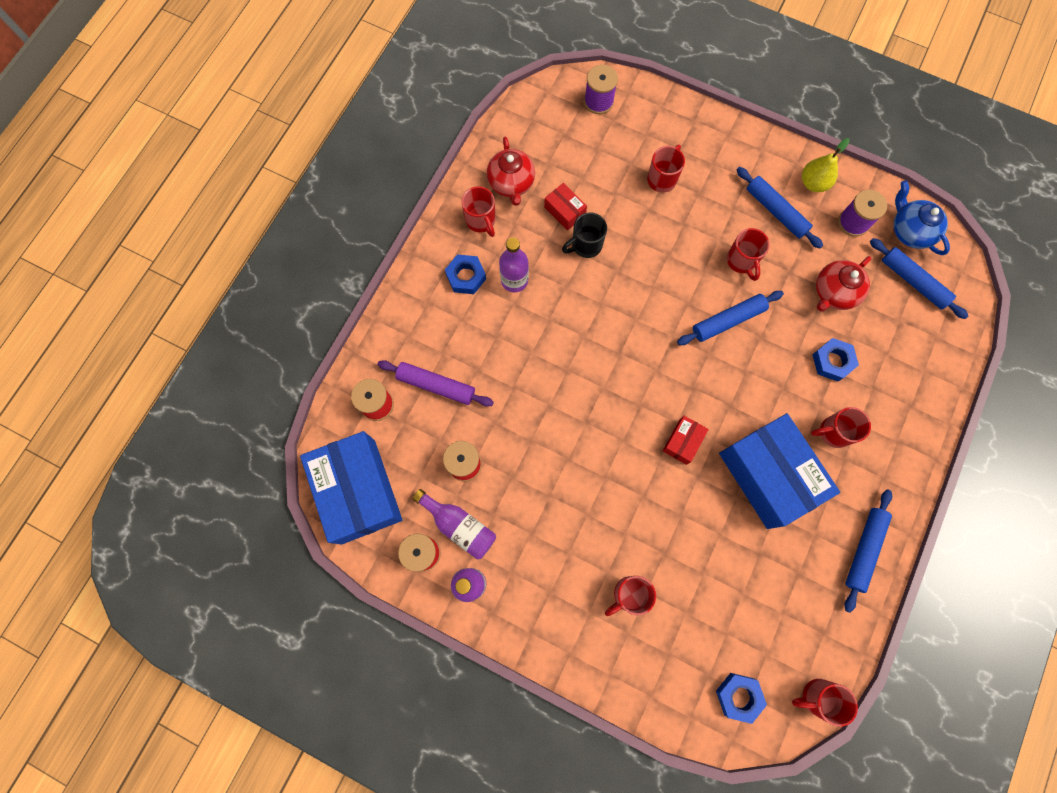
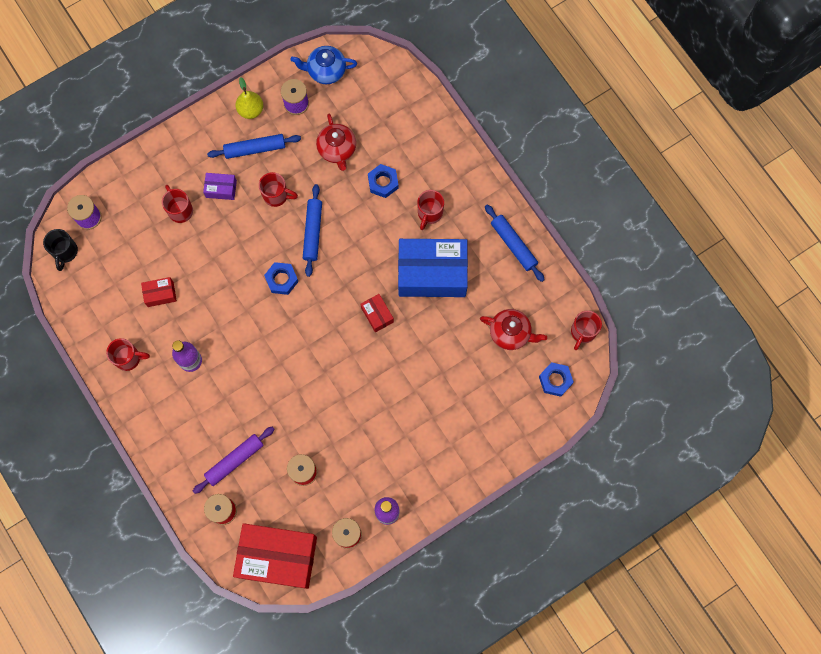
camera: 60 degrees left, 0 degrees up
(358, 491) = (278, 557): blue box -> red box
(459, 526) = (344, 499): purple bottle -> none
(466, 277) = (166, 394): blue nut -> blue nut (281, 279)
(511, 183) = (113, 319): red teapot -> red teapot (510, 333)
(585, 245) = (196, 295): black mug -> black mug (65, 252)
(629, 595) = (455, 411): red mug -> none
(711, 204) = (221, 189): none -> purple box
(913, 281) = (362, 94): blue rolling pin -> none

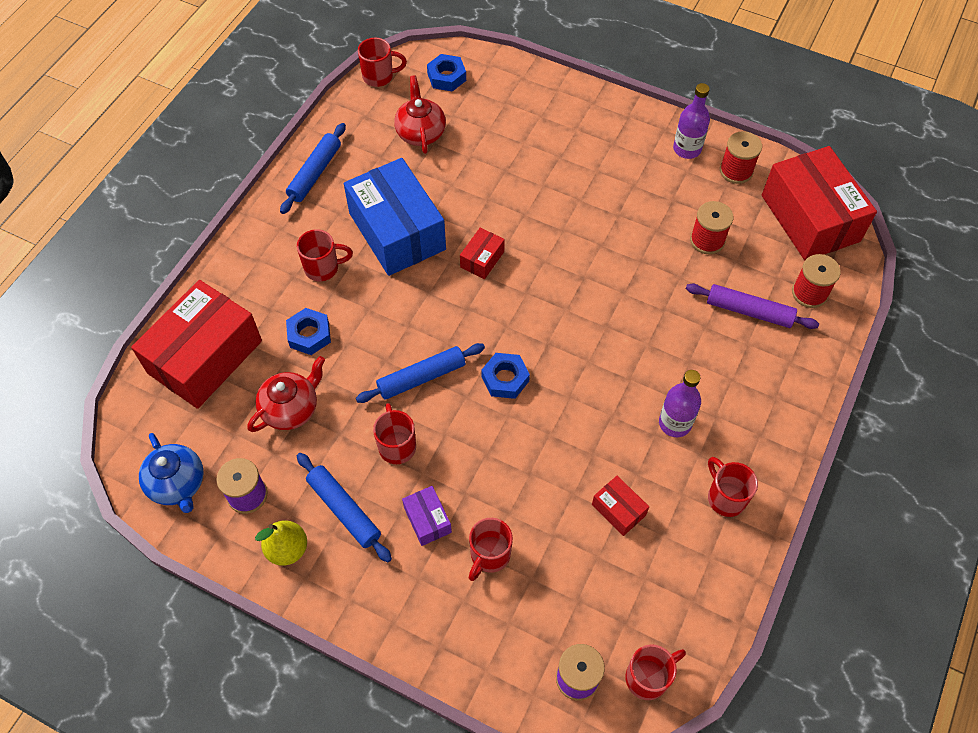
camera: 120 degrees left, 15 degrees down
(65, 252) = (648, 677): black mug -> red mug
(403, 117) = (205, 357): none -> red box

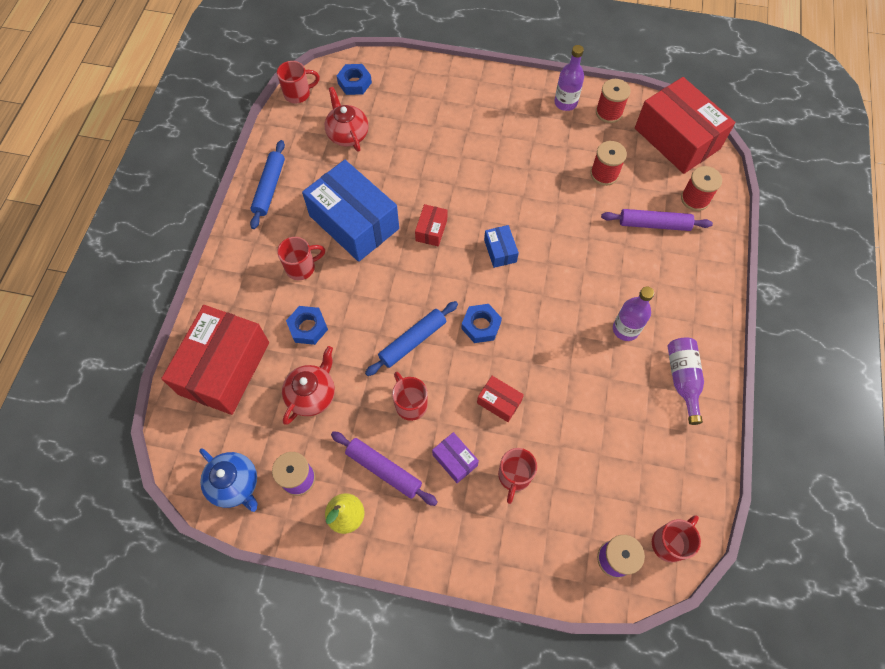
camera: 15 degrees left, 5 degrees up
(344, 510) = (383, 470): blue rolling pin -> purple rolling pin
(554, 300) = (500, 251): none -> blue box
(618, 510) = (604, 411): red box -> red box (499, 402)
(725, 497) = (682, 379): red mug -> purple bottle

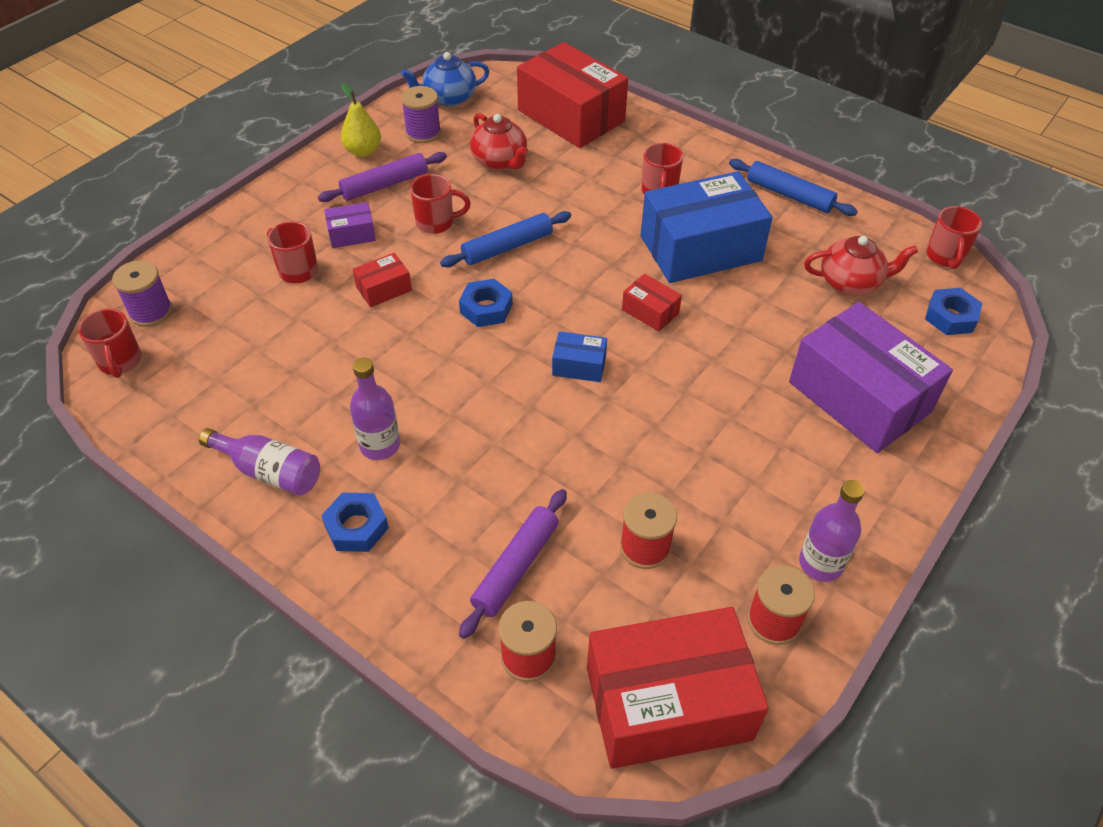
camera: 115 degrees right, 15 degrees down
(308, 327) = (579, 177): blue nut -> blue nut (356, 527)
(413, 341) = (507, 247): blue rolling pin -> blue rolling pin turned 75 degrees clockwise
(444, 111) = (859, 397): none -> purple box

